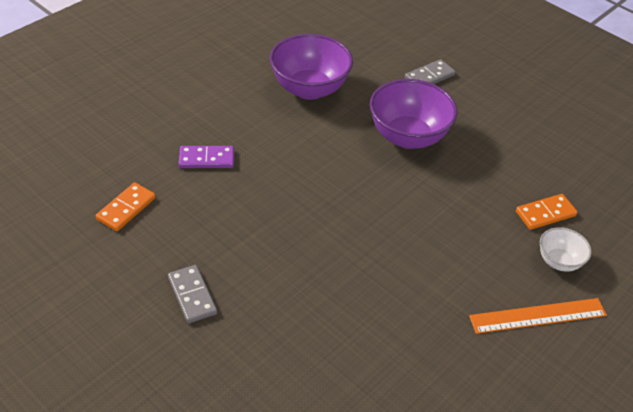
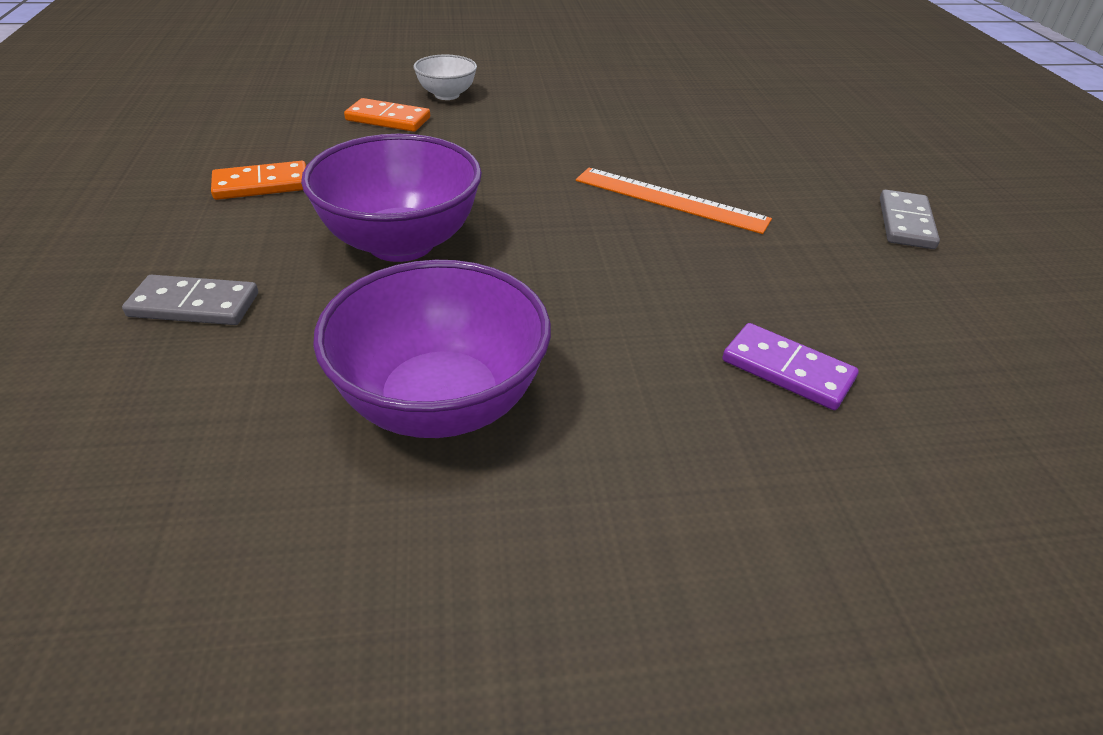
camera: 140 degrees left, 5 degrees down
(126, 209) = (988, 358): orange domino -> orange domino (262, 185)
(538, 316) = (530, 84): orange ruler -> orange ruler (670, 200)

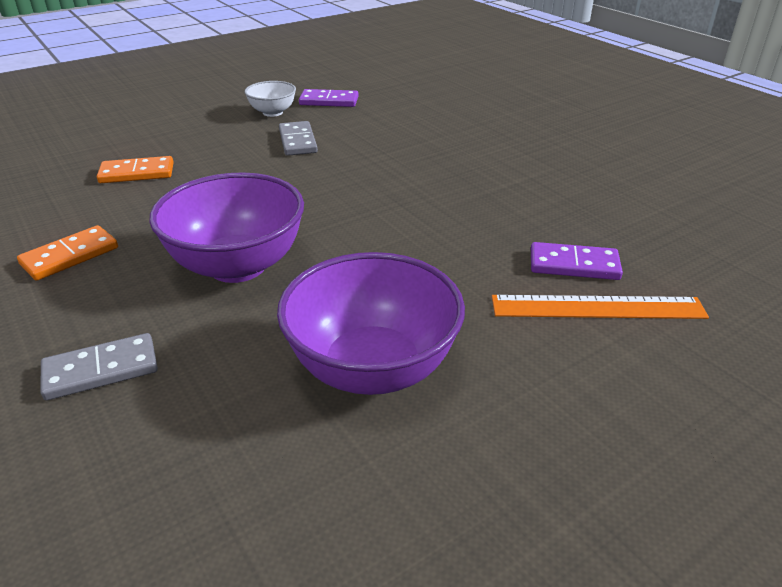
camera: 25 degrees left, 5 degrees down
(447, 95) = (171, 142): white bowl -> white bowl (272, 112)
(648, 90) = (329, 101): none -> purple domino
(670, 200) = (410, 176): orange ruler -> orange ruler (597, 307)
(906, 223) = (568, 151): grey domino -> grey domino (298, 141)

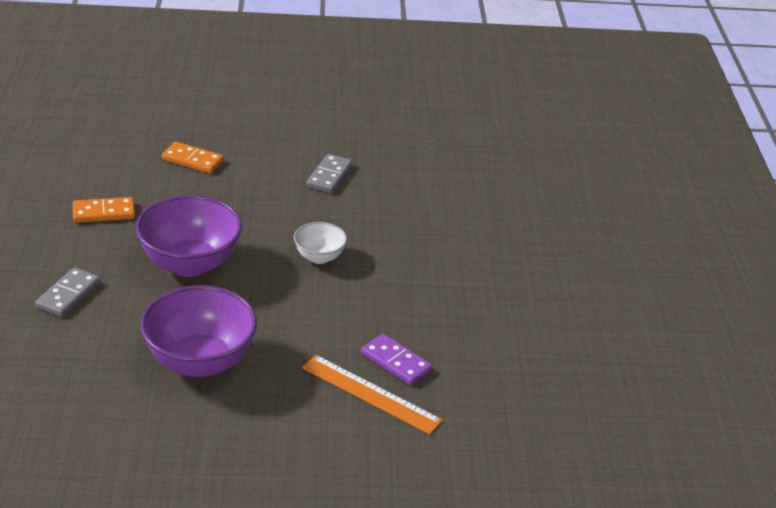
camera: 30 degrees right, 0 degrees up
(101, 370) = (68, 295): grey domino -> grey domino turned 75 degrees counterclockwise
(272, 112) = (340, 137): white bowl -> white bowl (319, 257)
(329, 101) = (398, 142): purple domino -> none

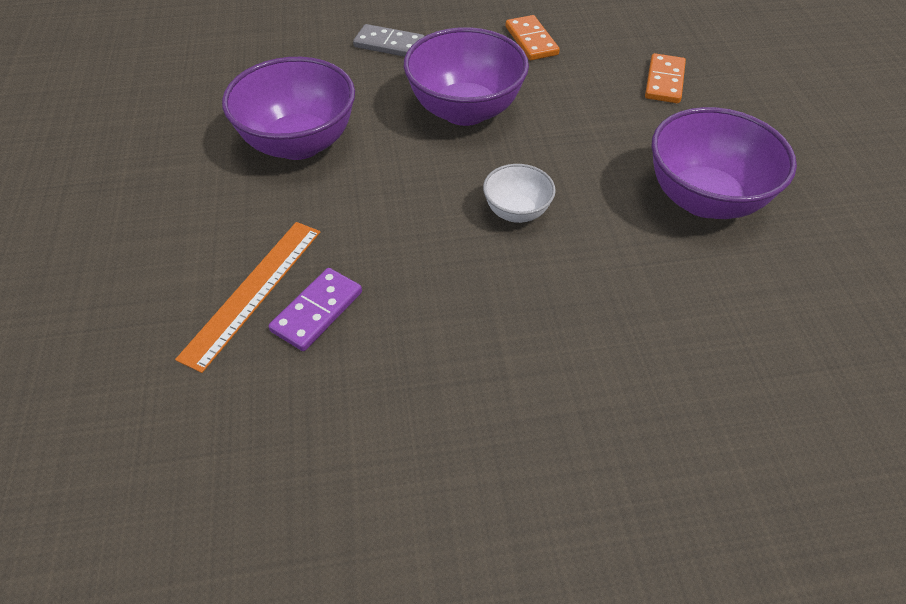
camera: 85 degrees right, 15 degrees up
(329, 176) = (704, 199): grey domino -> purple bowl

